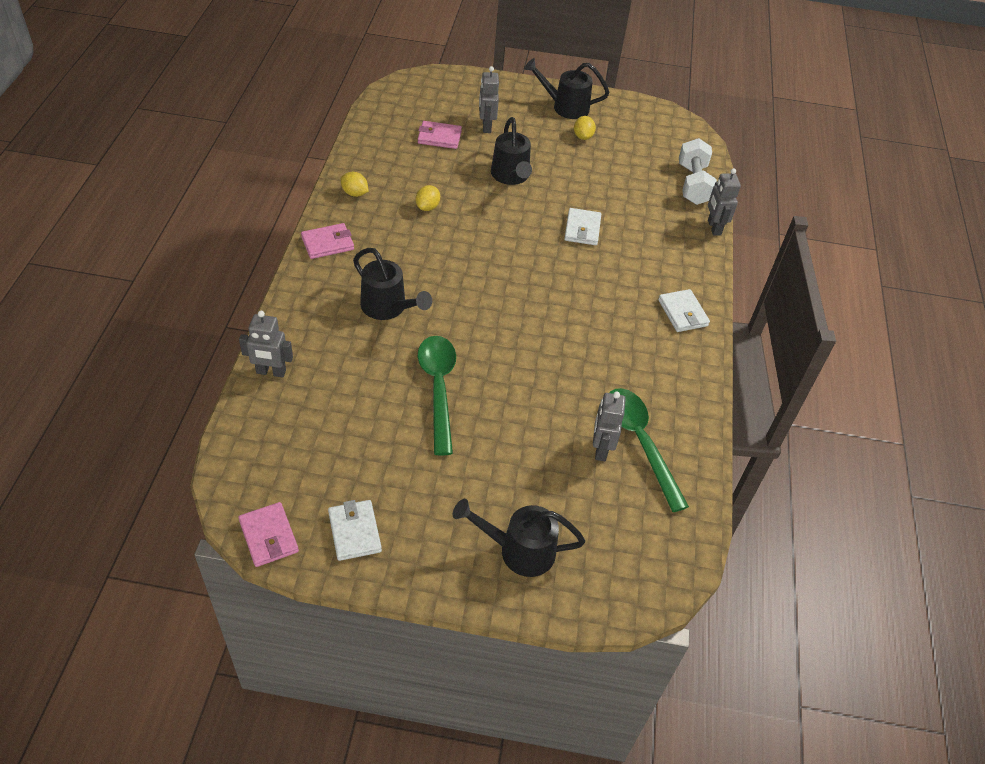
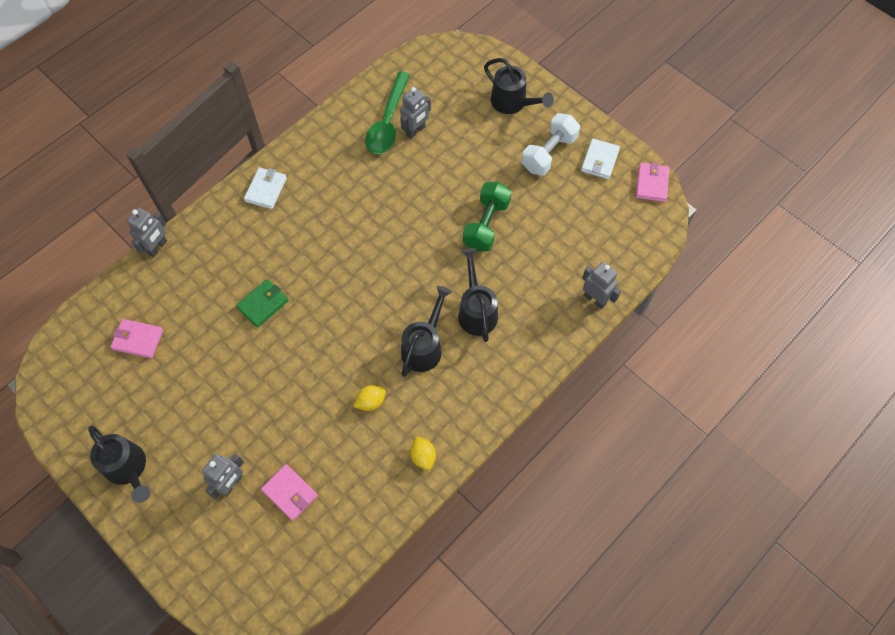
camera: 140 degrees left, 15 degrees up
(328, 243) = (483, 405): pink wallet -> pink wallet (138, 339)
(438, 388) = (486, 225): green spoon -> green dumbbell
(511, 176) = (268, 399): black watering can -> black watering can (424, 346)
(582, 229) = (263, 304): white wallet -> green wallet
(583, 136) = (154, 414): yellow lemon -> none
(693, 184) = (121, 300): white dumbbell -> white dumbbell (549, 153)

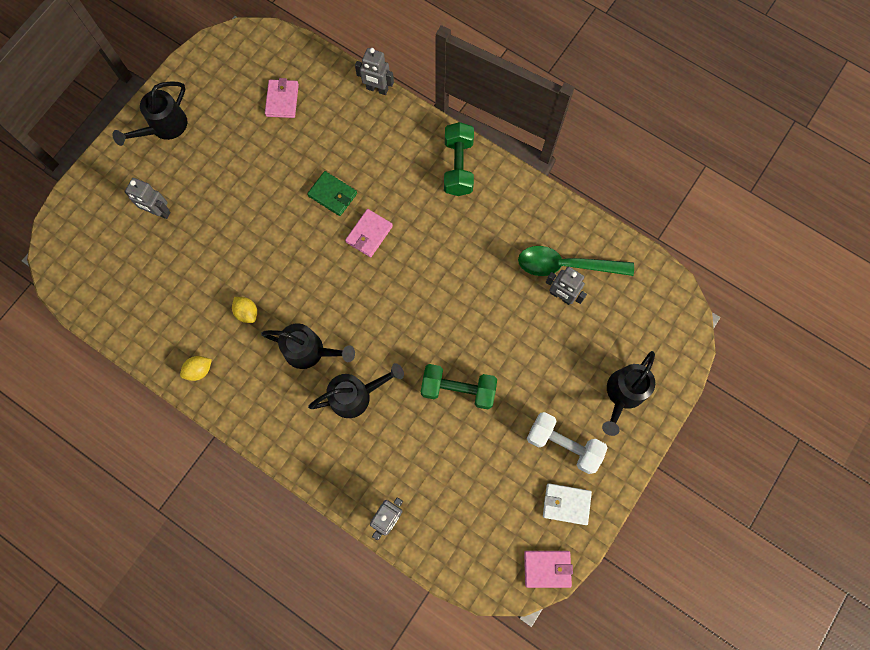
camera: 80 degrees right, 10 degrees up
(266, 190) = (458, 167): white wallet -> green dumbbell
(290, 493) = (154, 261): pink wallet -> pink wallet (369, 234)

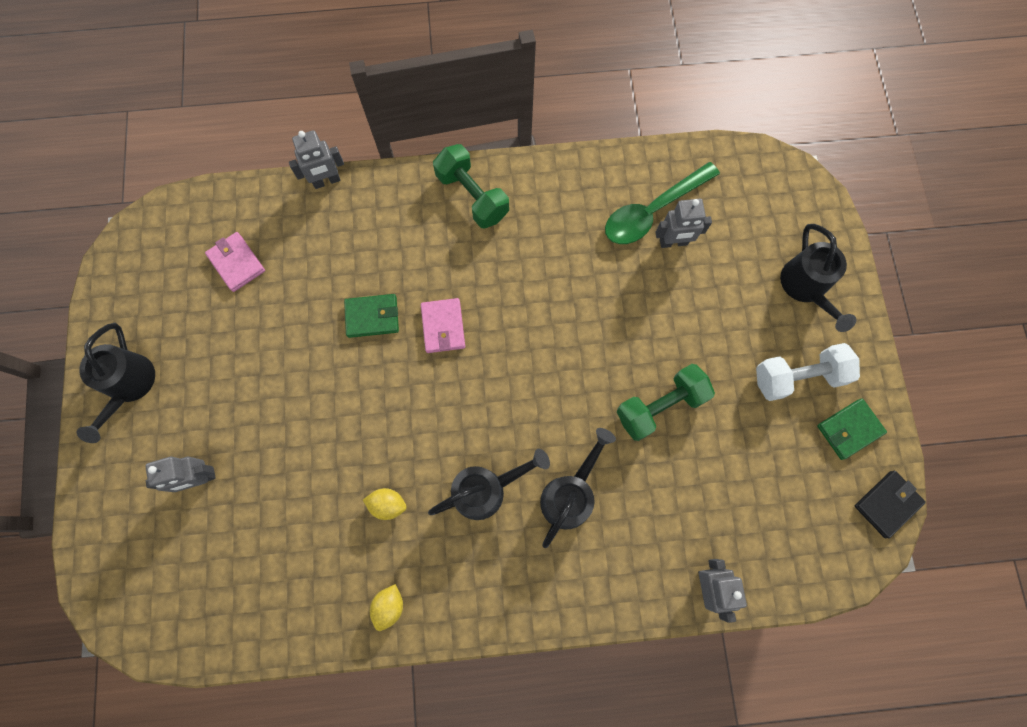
camera: 40 degrees left, 0 degrees up
(547, 568) = (887, 504): pink wallet -> black wallet
(566, 504) = (849, 429): white wallet -> green wallet

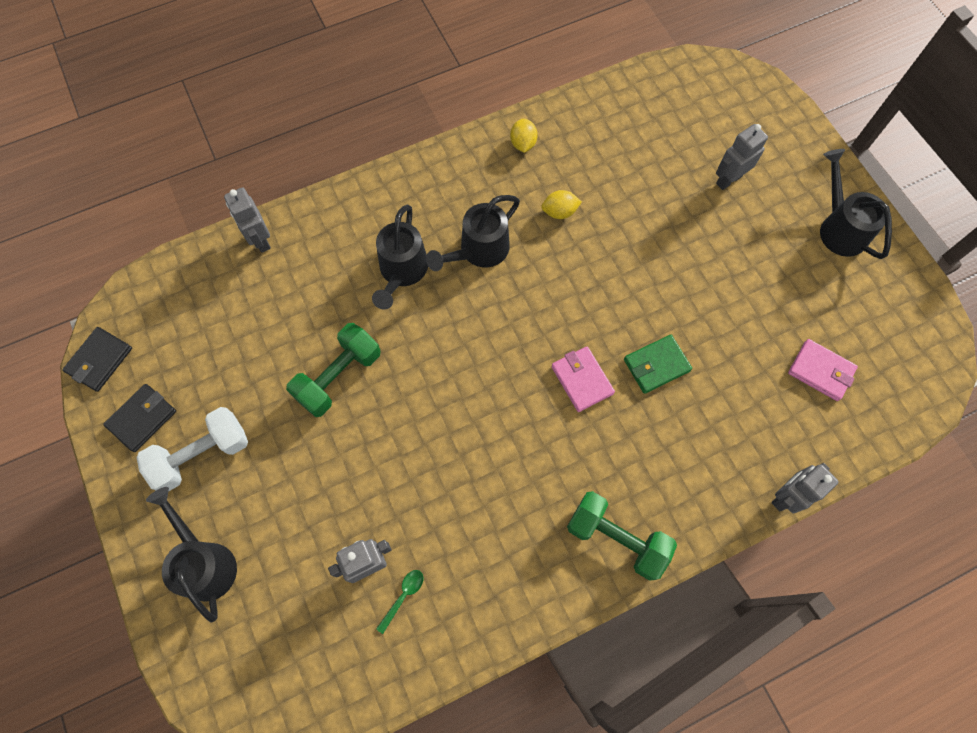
camera: 160 degrees right, 5 degrees down
(652, 211) = (403, 596): green spoon -> green spoon, size x0.41
(849, 429) = (142, 419): green wallet -> black wallet

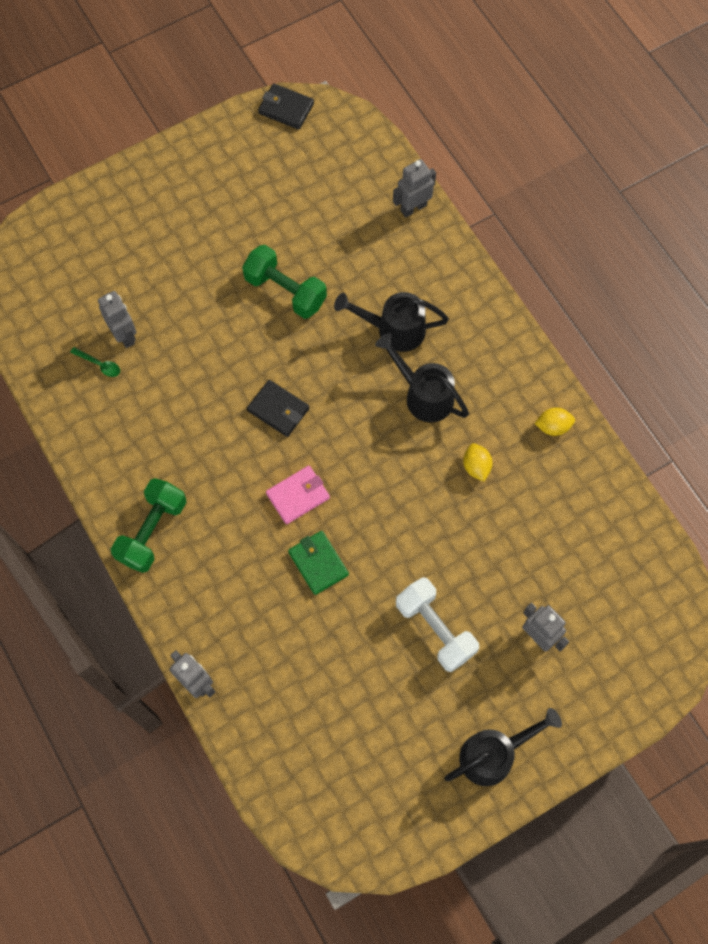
camera: 85 degrees right, 0 degrees up
(142, 419) = (237, 150): black wallet -> black wallet (278, 410)
(202, 455) = (209, 199): white dumbbell -> white dumbbell (435, 629)
(205, 562) = (123, 217): black watering can -> none
(820, 371) = (324, 723): pink wallet -> none

